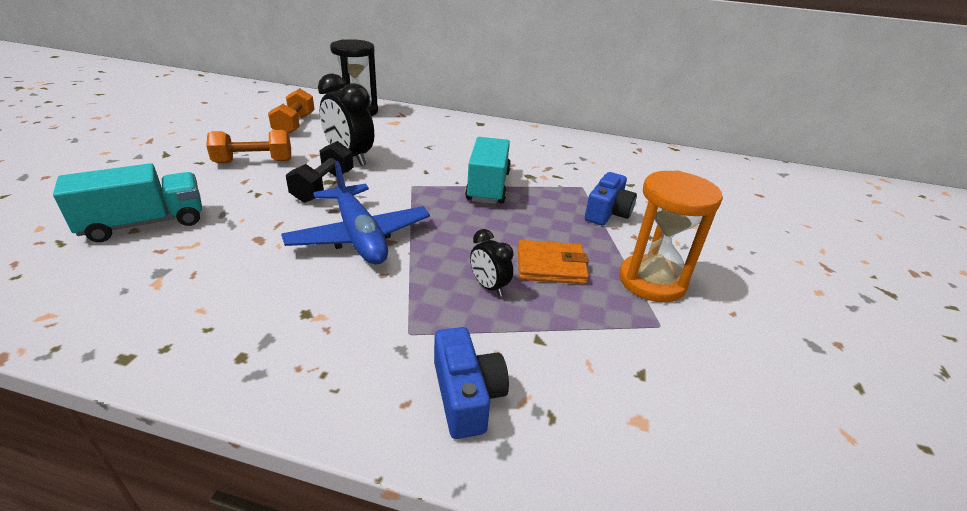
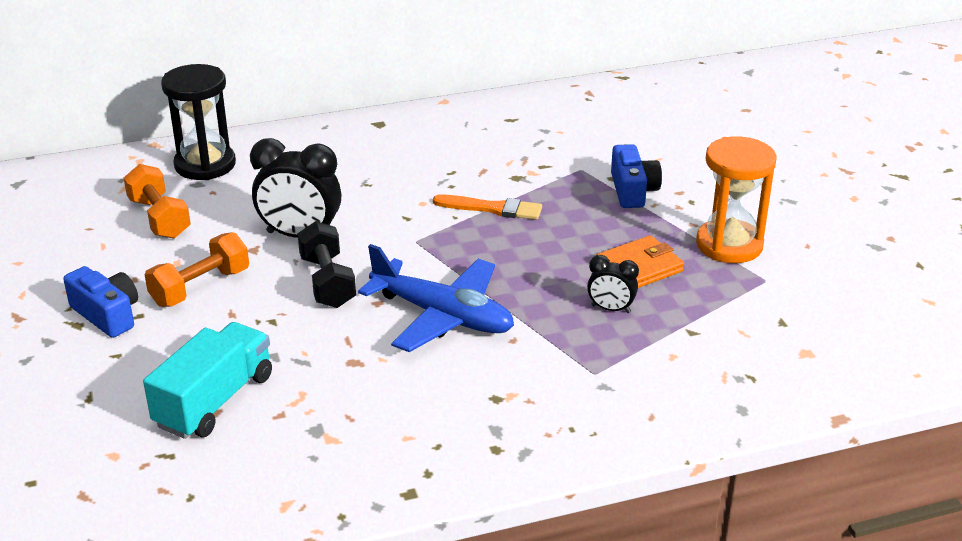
camera: 30 degrees left, 0 degrees up
(466, 395) = (684, 392): blue camera -> blue camera (107, 314)
(488, 186) = (492, 208): turquoise truck -> orange brush

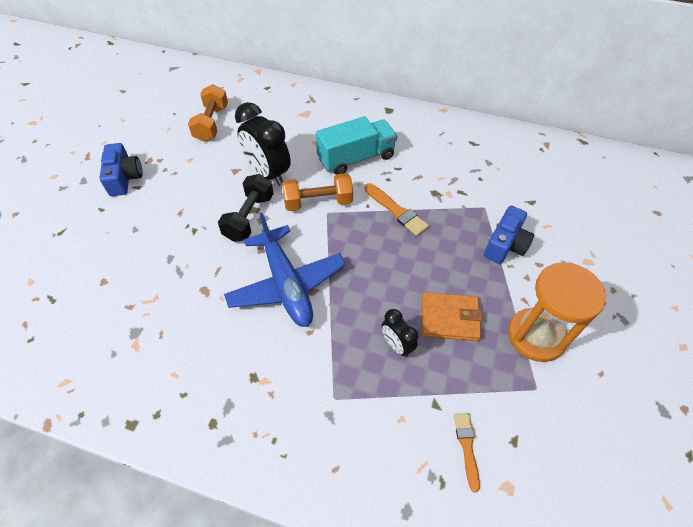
camera: 35 degrees right, 20 degrees up
(200, 287) = (183, 184): orange dumbbell -> orange dumbbell (318, 202)
(205, 165) = (268, 97): black hourglass -> none
(215, 401) = (110, 273): turquoise truck -> turquoise truck (356, 158)
(747, 345) = (467, 447): none -> orange brush

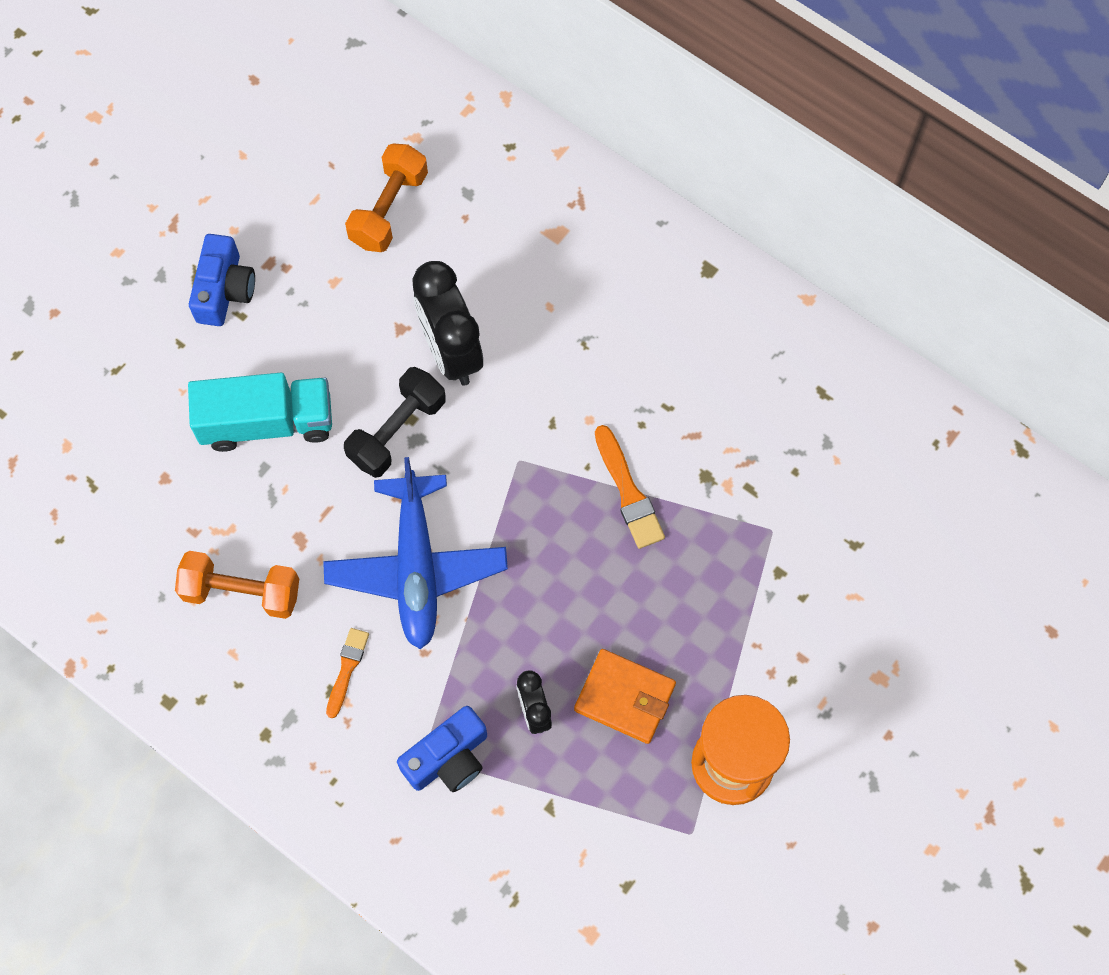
camera: 20 degrees right, 15 degrees up
(318, 202) = (512, 435): orange dumbbell -> orange dumbbell (242, 592)
(356, 158) = (606, 364): turquoise truck -> turquoise truck (267, 422)
(467, 447) = (564, 871): orange brush -> orange brush (347, 669)
(505, 245) = (768, 608): blue camera -> blue camera (448, 758)

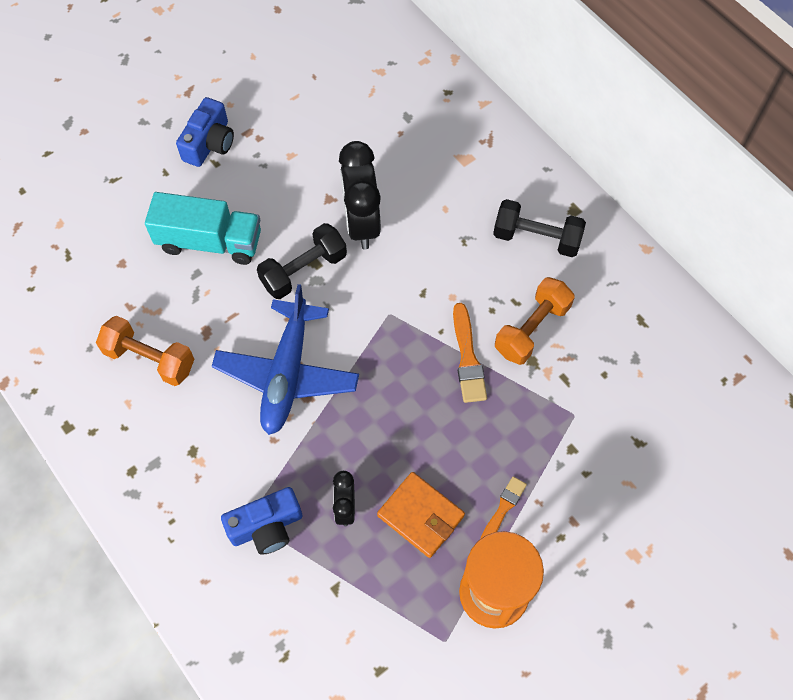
camera: 15 degrees right, 5 degrees down
(347, 669) = (210, 437): orange brush -> orange brush (503, 508)
(389, 209) = (346, 115): orange dumbbell -> orange dumbbell (531, 329)
(672, 318) = (536, 238): none -> black dumbbell

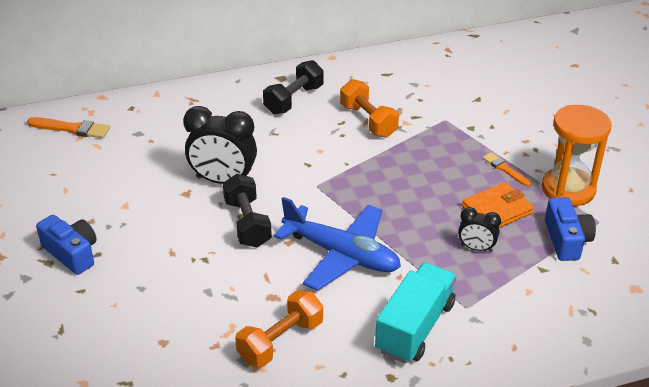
camera: 70 degrees left, 25 degrees down
(210, 242) = (180, 275): turquoise truck -> turquoise truck (415, 327)
(266, 527) = (477, 297): blue camera -> blue camera (566, 240)
(467, 358) = (376, 156): orange brush -> orange brush (72, 129)

